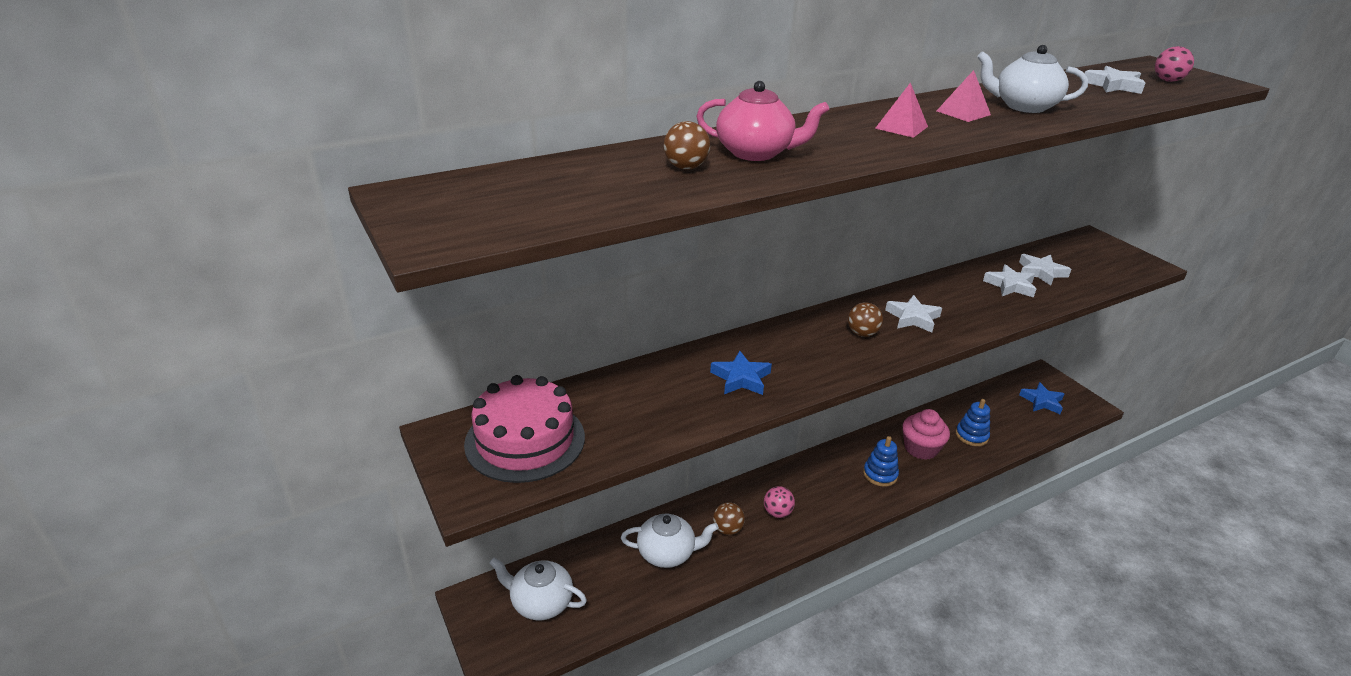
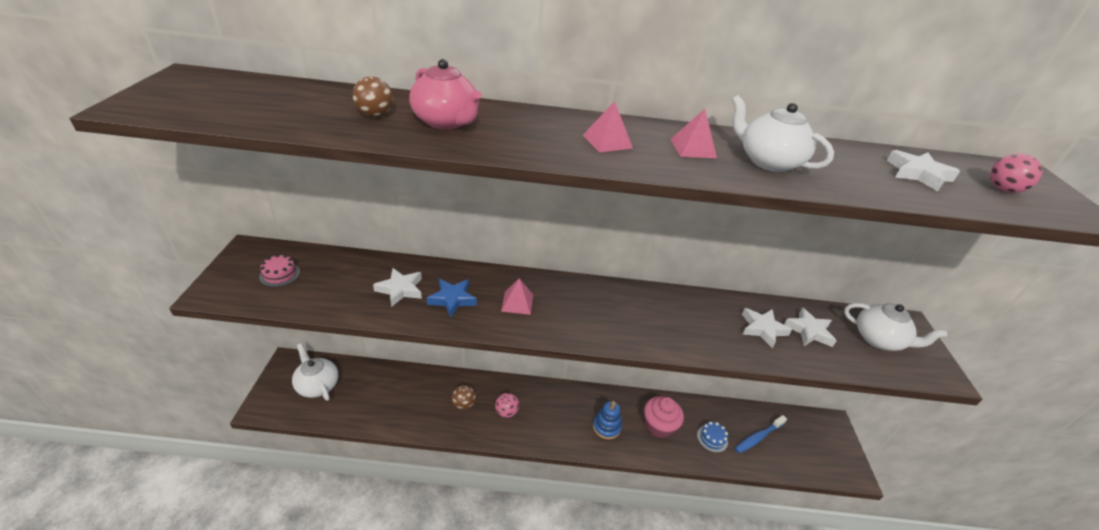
camera: 30 degrees right, 5 degrees up
(525, 440) = (280, 274): pink cake -> pink cake, size x0.44
(667, 553) = (413, 398): white teapot -> white teapot (879, 339)
(802, 353) = (517, 302): none -> pink pyramid
(862, 333) = (581, 309): brown ball -> none
(913, 318) = (638, 316): white star -> white star (400, 289)
(971, 436) = (712, 438): blue stacking toy -> blue cake
(1003, 415) = (758, 437): none -> blue toothbrush
(1042, 401) = (807, 445): blue star -> none

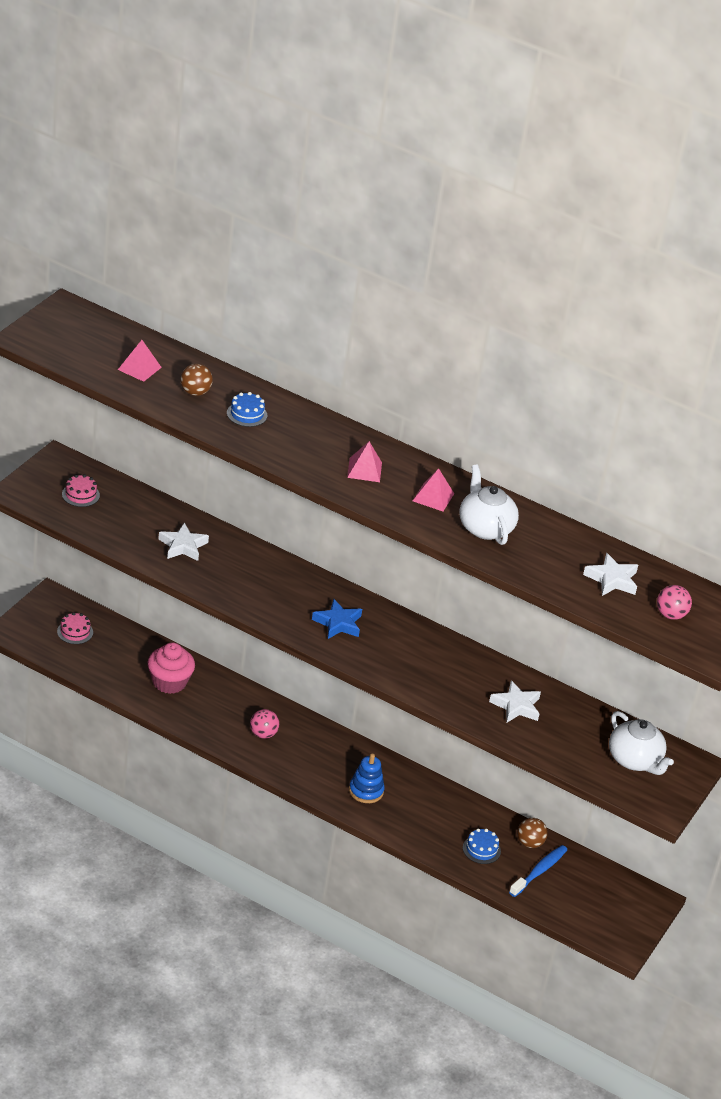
camera: 25 degrees right, 0 degrees up
(317, 385) = (75, 632): white teapot -> pink cake
(446, 122) = (247, 414): pink teapot -> blue cake
(452, 299) = (226, 571): blue star -> blue star (338, 623)
(463, 404) = (220, 709): brown ball -> brown ball (529, 843)
(517, 302) = (286, 596): pink pyramid -> pink pyramid (139, 368)
(659, 425) = (428, 814): pink cupcake -> pink cupcake (169, 682)
(758, 437) = (539, 871): blue toothbrush -> blue toothbrush turned 135 degrees clockwise
(809, 331) = (565, 726): white star -> none

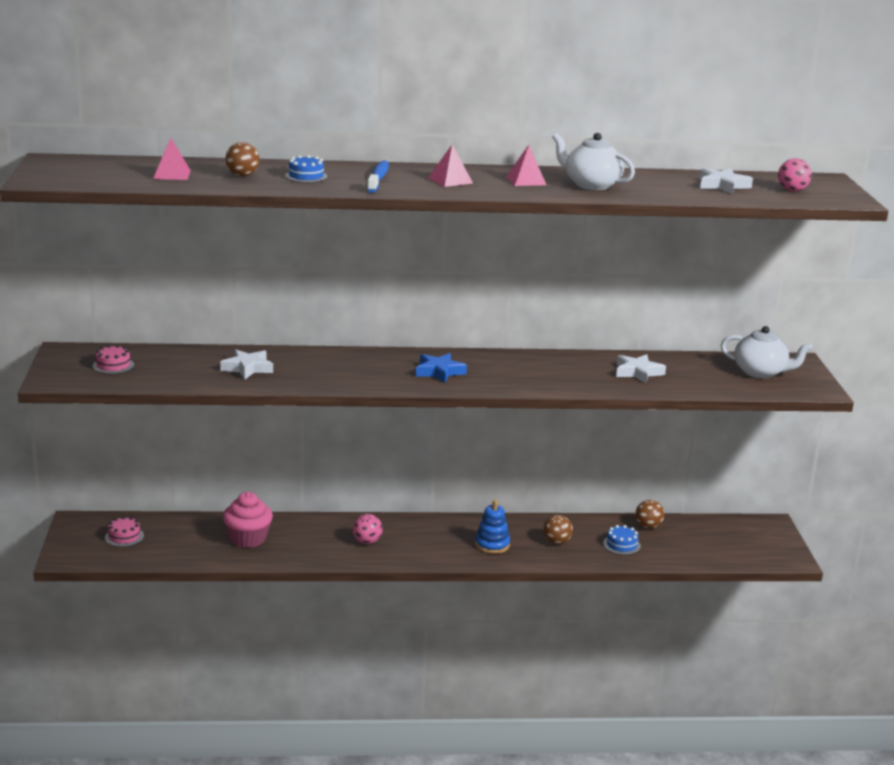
camera: 30 degrees left, 15 degrees down
(426, 817) = (556, 542): none -> brown ball
(539, 871) = (677, 540): blue toothbrush -> blue toothbrush (378, 178)

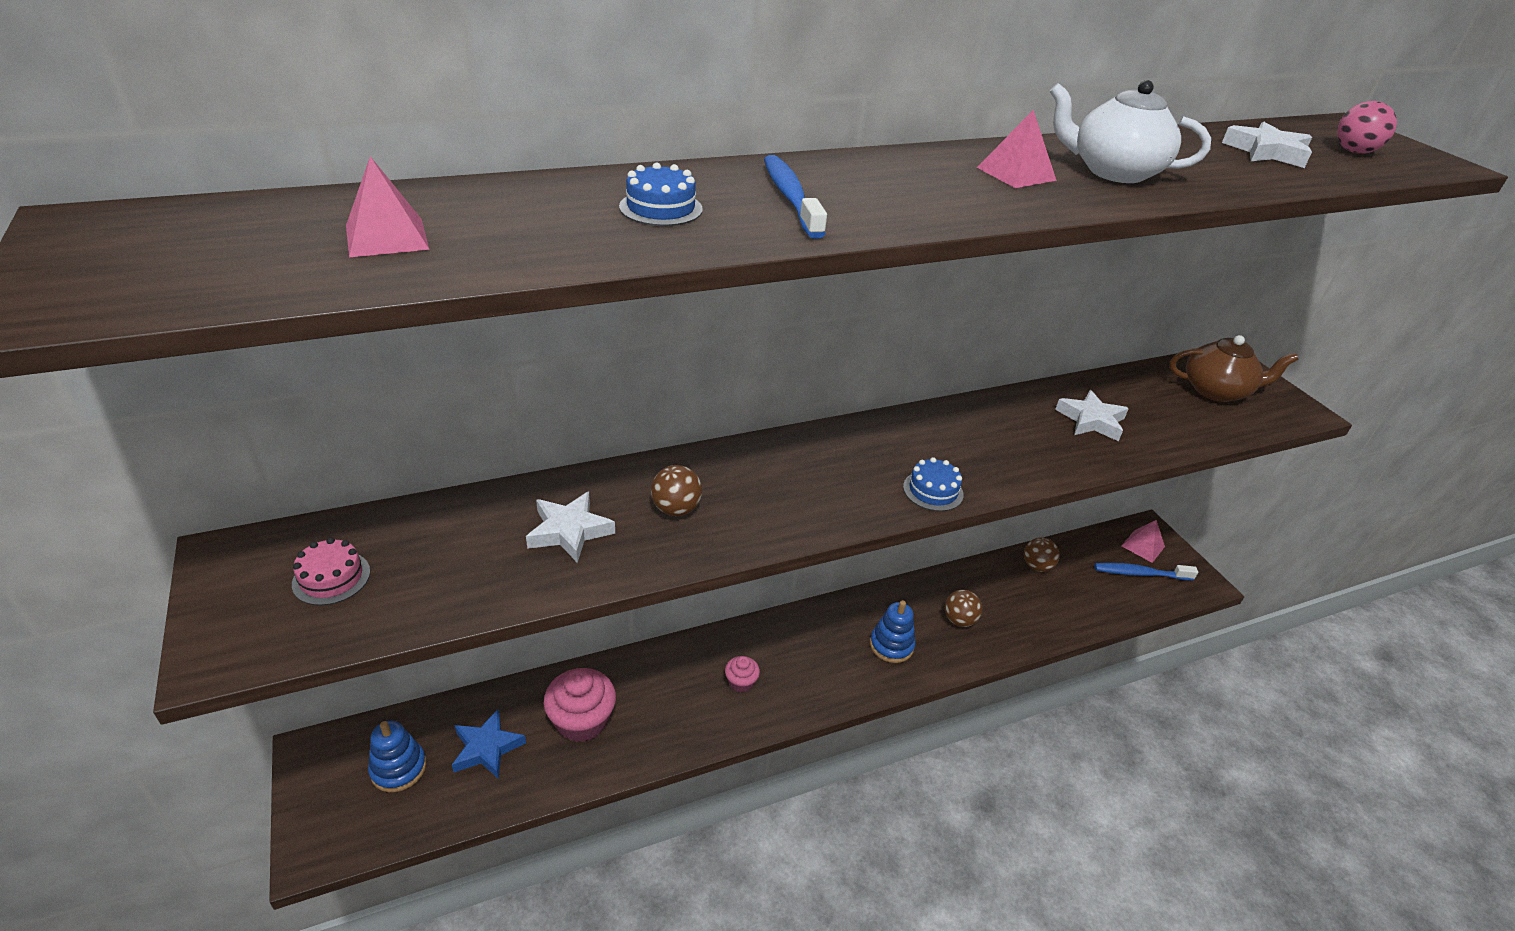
camera: 20 degrees left, 15 degrees up
(124, 537) = (398, 768): pink cake -> blue stacking toy
(242, 175) = (538, 221): brown ball -> brown ball (676, 509)
(367, 541) = (741, 682): pink ball -> pink cupcake
(439, 372) = (853, 475): blue star -> blue star (487, 748)
(450, 180) = (908, 188): pink pyramid -> pink pyramid (1143, 546)
(621, 545) = (1028, 605): blue cake -> blue cake (933, 490)
(737, 545) = (1140, 573): none -> blue toothbrush
(760, 372) = (1216, 391): white teapot -> brown teapot

